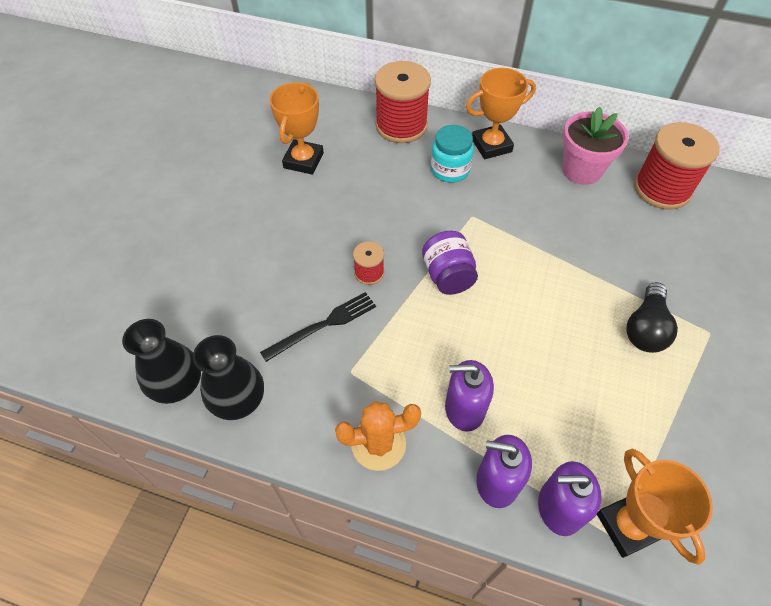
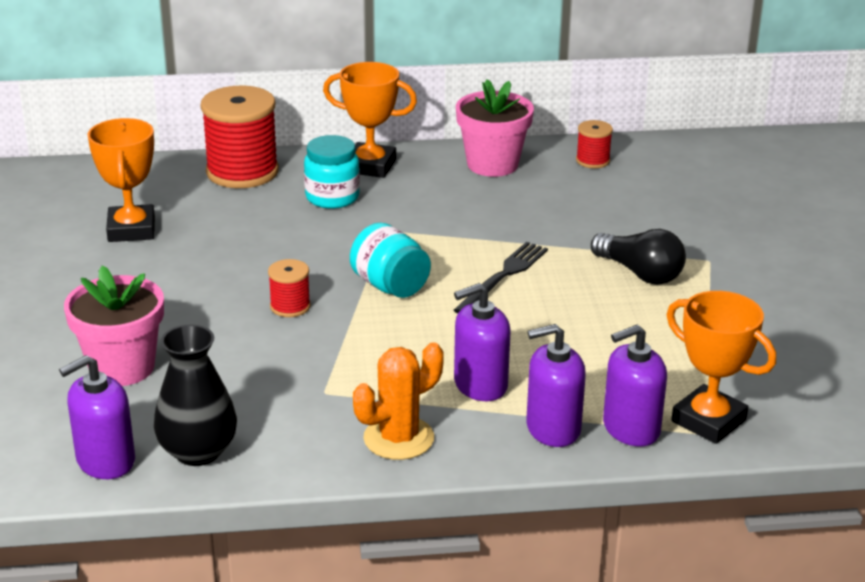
camera: 25 degrees left, 25 degrees down
(177, 384) = (105, 461): black vase -> purple soap dispenser
(232, 294) = (122, 367): none -> pink flower pot
(323, 325) = (262, 363): black fork -> black fork (503, 276)
(448, 276) = (390, 286): purple jar -> turquoise jar
(491, 145) = (370, 166): orange trophy -> orange trophy turned 60 degrees clockwise
(645, 328) = (640, 273): black light bulb -> black light bulb turned 45 degrees counterclockwise
(662, 189) = (592, 160): red spool -> red spool, size x0.48

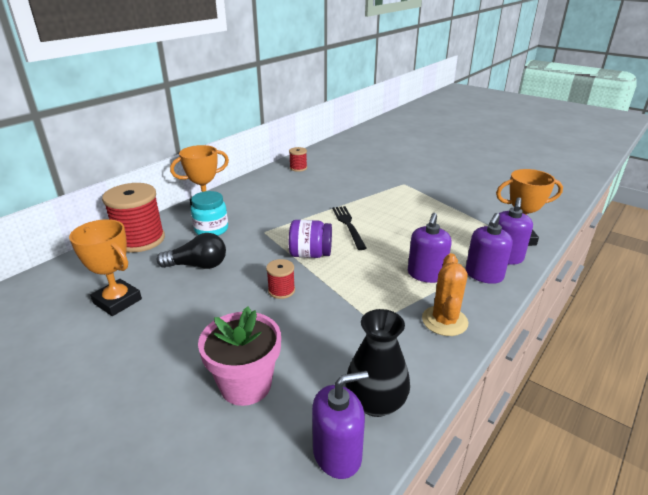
camera: 45 degrees left, 0 degrees up
(105, 461) = (337, 454): purple soap dispenser -> purple soap dispenser turned 120 degrees counterclockwise
(390, 286) = (310, 254): turquoise jar -> purple jar
(492, 164) = (261, 185): pink flower pot -> none
(640, 273) = (392, 199): black light bulb -> black light bulb (198, 265)

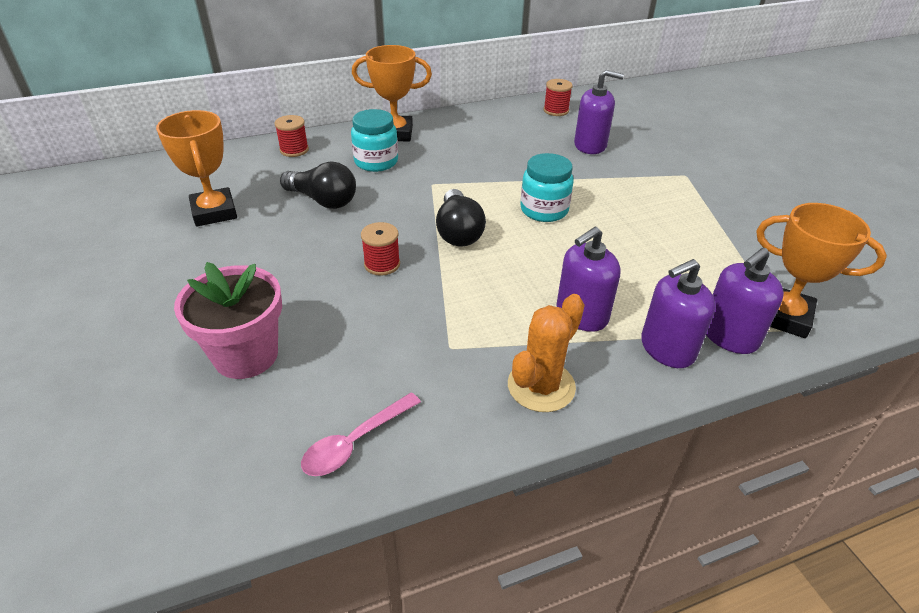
camera: 30 degrees right, 10 degrees up
(140, 240) = (294, 150): red spool -> red spool, size x0.48
(310, 254) = (458, 232): purple jar -> black light bulb
(337, 454) = (261, 475): purple soap dispenser -> purple soap dispenser (590, 145)
(348, 225) = (544, 210): black fork -> turquoise jar
(375, 402) = (355, 442): black vase -> pink spoon

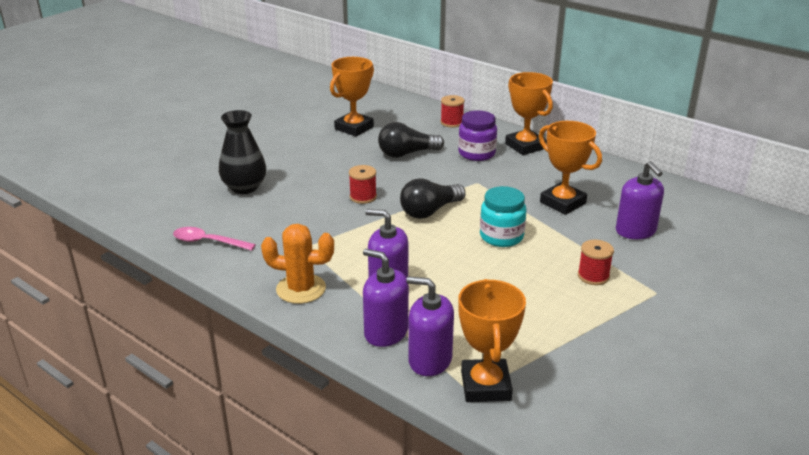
camera: 60 degrees right, 10 degrees down
(246, 355) = (244, 187): pink flower pot -> black vase
(323, 200) = (407, 154): black light bulb -> black light bulb turned 75 degrees clockwise
(376, 162) = (476, 153): turquoise jar -> purple jar
(515, 157) = (562, 203): none -> orange trophy
(556, 110) = (673, 198): red spool -> red spool (593, 276)

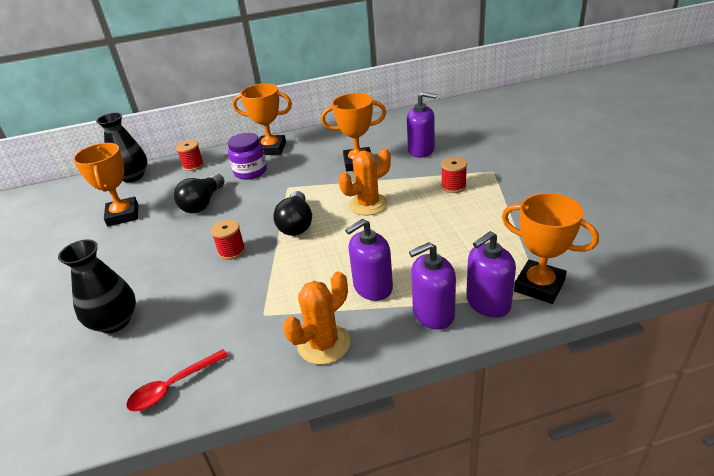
camera: 50 degrees left, 5 degrees up
(208, 242) = (173, 387): pink spoon -> red spoon
(404, 105) = (132, 176): none -> black vase
(501, 236) = (368, 204): turquoise jar -> orange cactus

